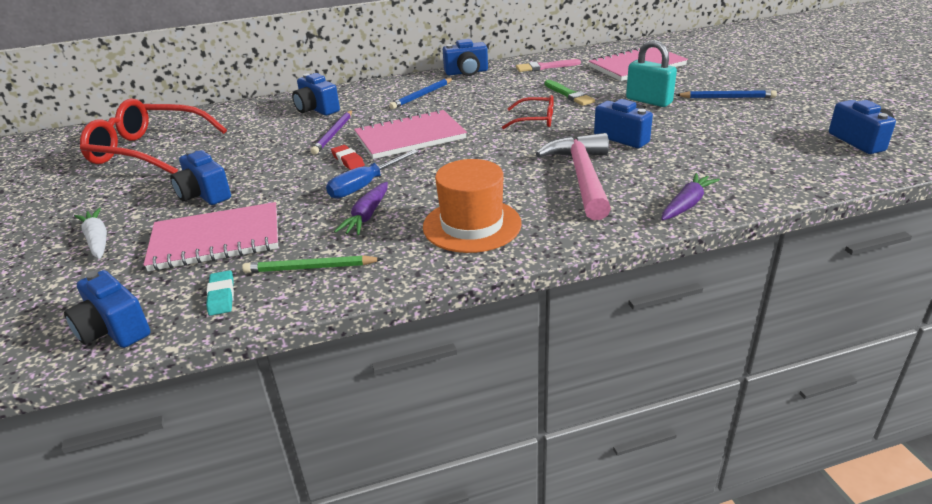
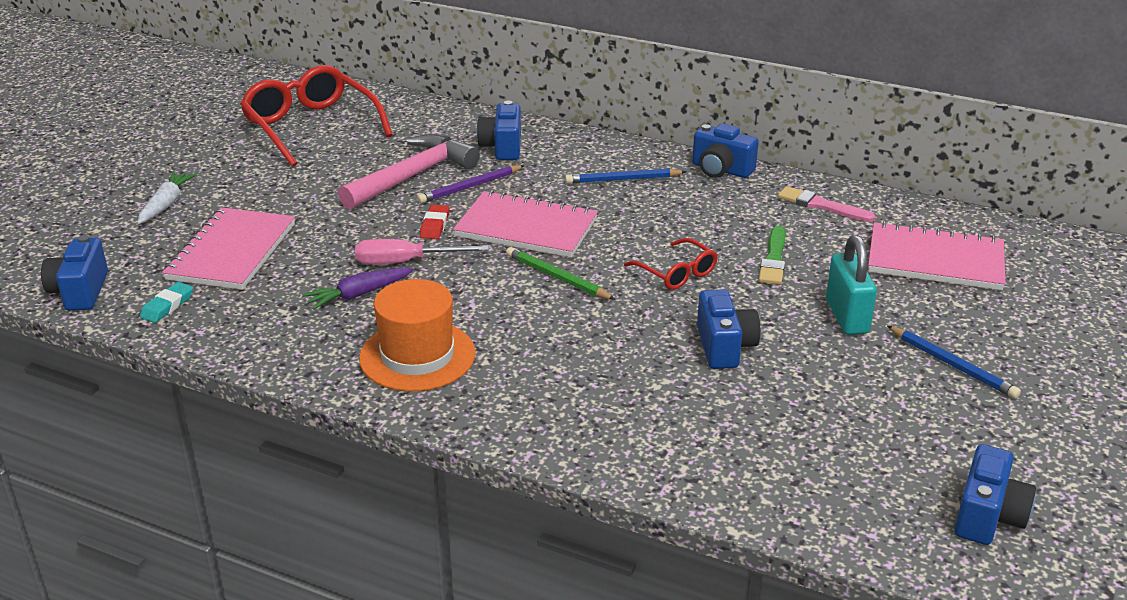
camera: 40 degrees right, 0 degrees up
(204, 195) = (284, 200): blue camera -> none
(216, 240) = (231, 252): pink notebook -> pink notebook turned 75 degrees clockwise
(310, 268) = (250, 319): green pencil -> green pencil (557, 277)
(365, 185) = (405, 262): blue screwdriver -> pink screwdriver
(582, 177) = (595, 367): pink hammer -> pink hammer (413, 176)
(687, 204) = (632, 458): purple carrot -> none

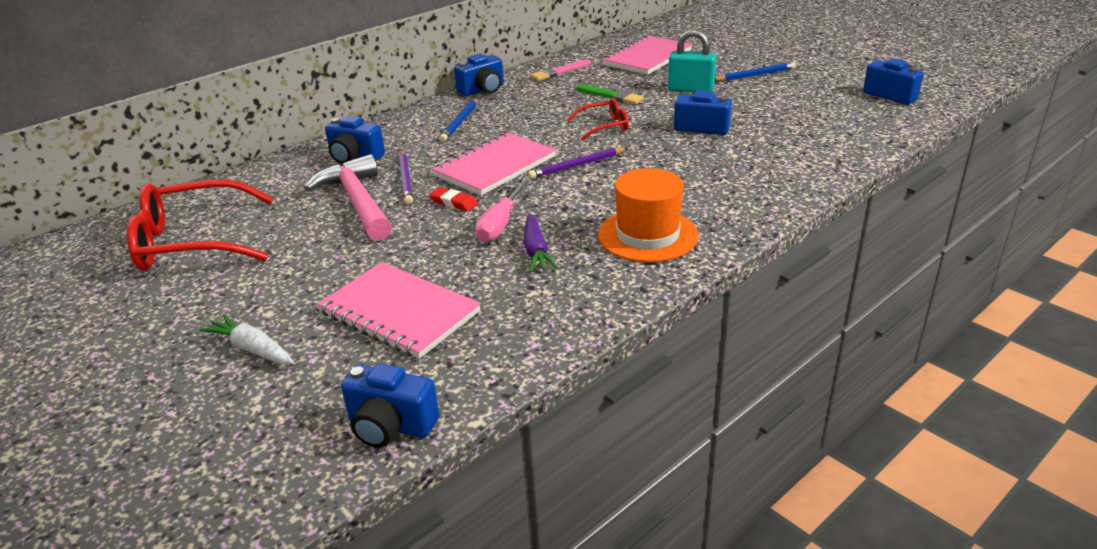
camera: 65 degrees left, 0 degrees up
(167, 306) = (472, 362): turquoise eraser -> none
(557, 277) = (577, 166): green pencil -> purple pencil

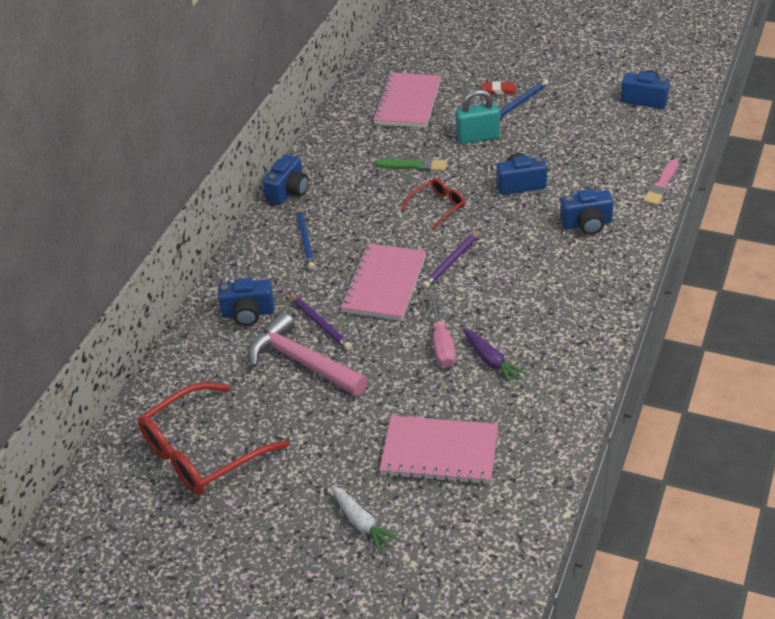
camera: 25 degrees left, 10 degrees up
(252, 349) = (362, 523): white carrot -> white carrot turned 135 degrees counterclockwise
(391, 426) = (516, 538): blue camera -> blue camera (587, 224)
(454, 202) = (385, 335): red eraser -> red eraser (499, 90)
(559, 72) = (340, 145): pink brush -> pink brush (661, 185)
(647, 235) = (560, 317): orange hat -> none

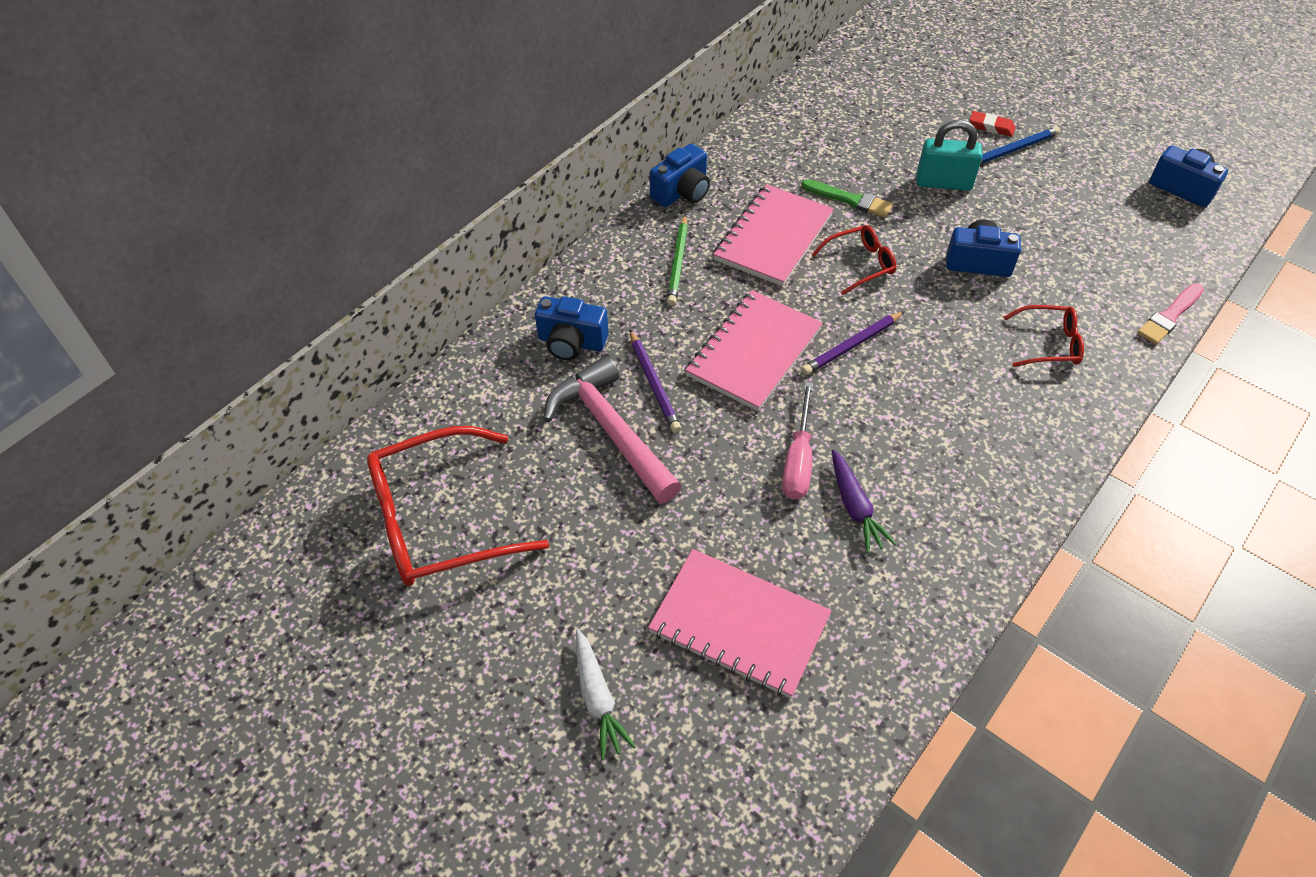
camera: 15 degrees right, 10 degrees up
(305, 240) = (678, 263): blue pencil -> green pencil
(407, 102) = (870, 113): pink notebook -> pink notebook (773, 237)
(587, 224) = (1049, 344): blue camera -> red glasses

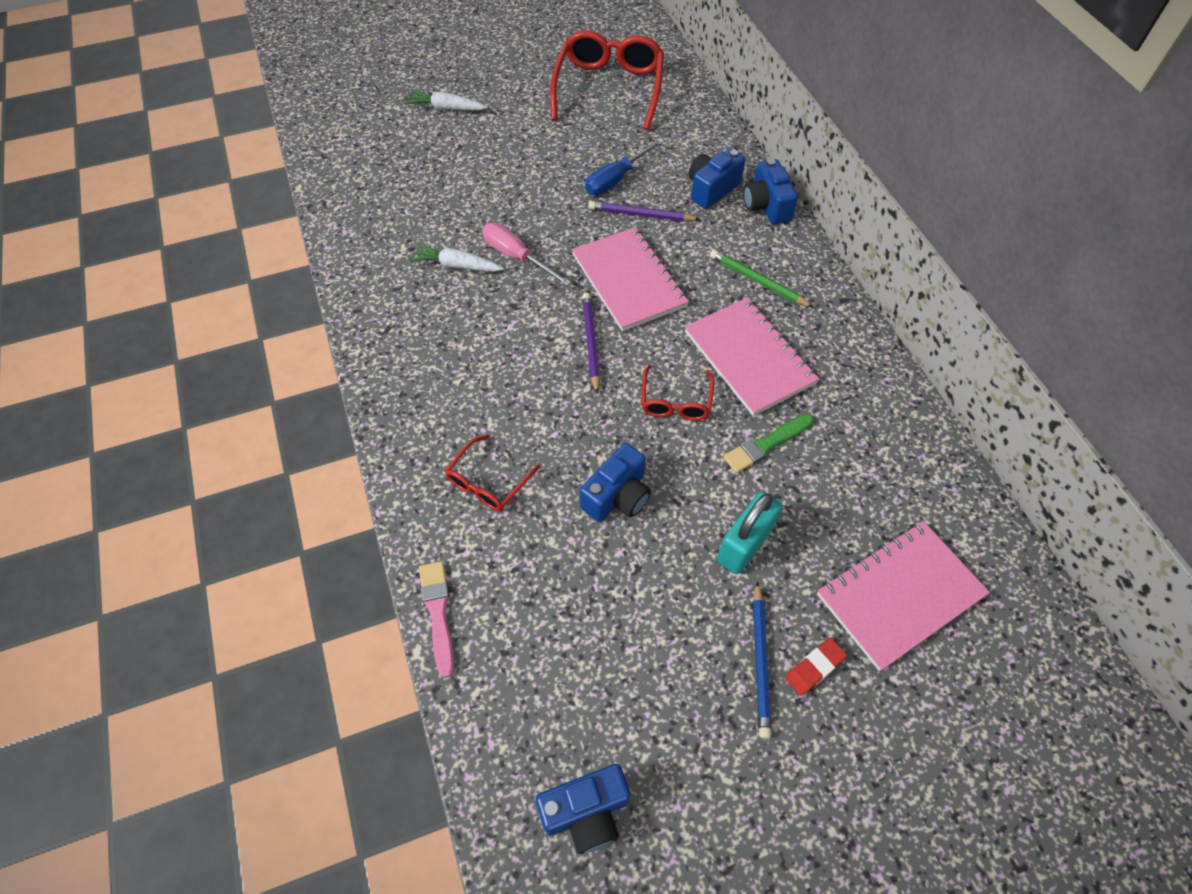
camera: 120 degrees right, 5 degrees up
(612, 431) = (616, 179): pink hammer -> blue screwdriver
(682, 192) = (849, 324): blue camera -> blue camera (766, 206)
(739, 624) = (433, 175): pink notebook -> pink notebook (899, 595)
(855, 507) = (456, 265): purple carrot -> white carrot

